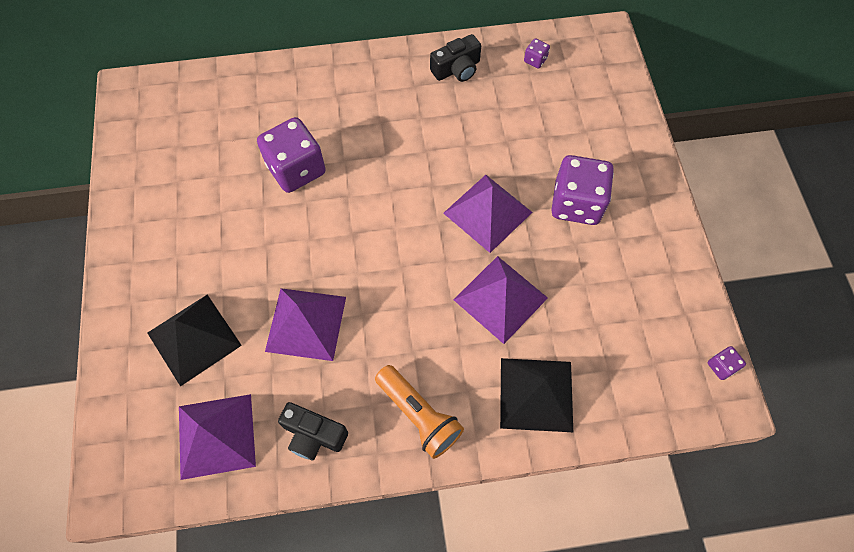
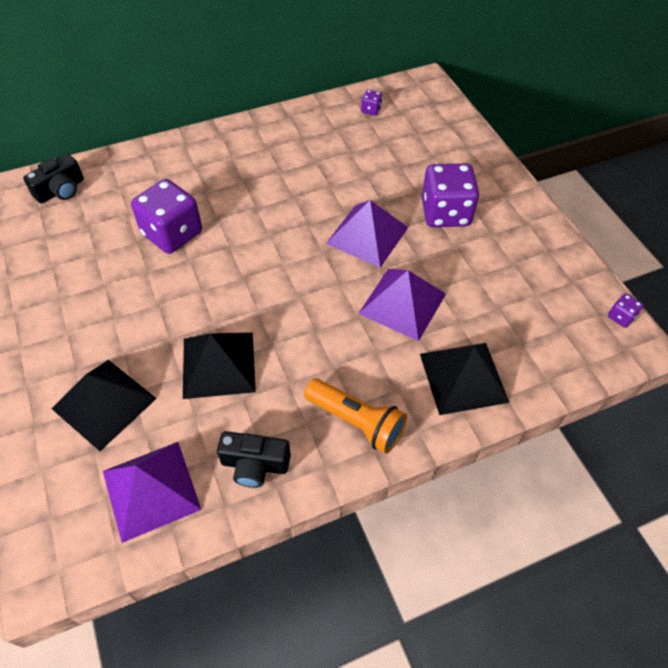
camera: 15 degrees left, 10 degrees down
(306, 324) = (218, 364): purple pyramid -> black pyramid
(457, 69) = (302, 128): black camera -> black camera (61, 190)

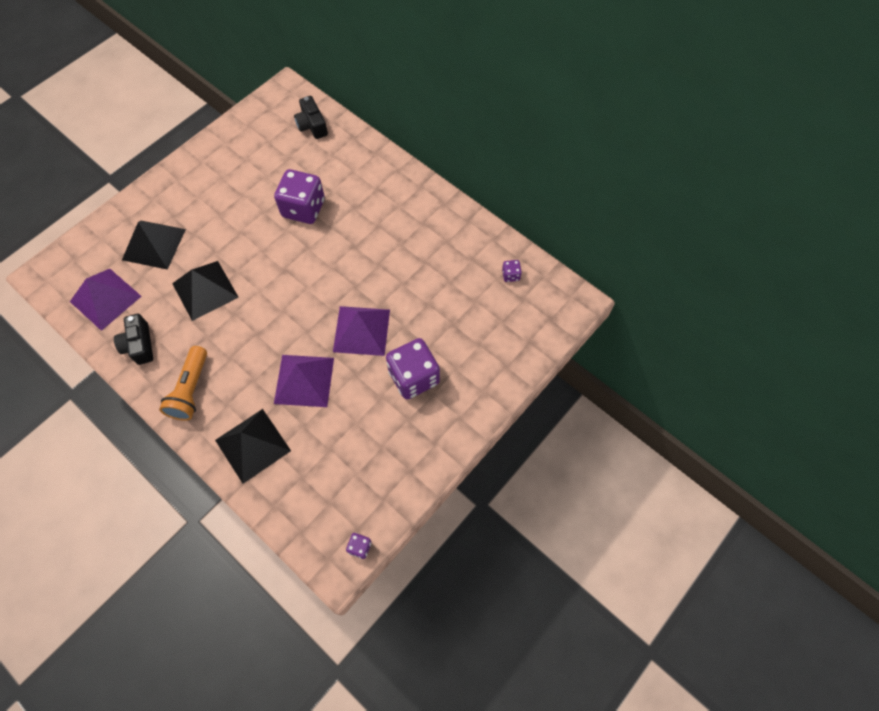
camera: 65 degrees right, 10 degrees up
(61, 190) = (312, 125): black camera -> black camera turned 45 degrees clockwise

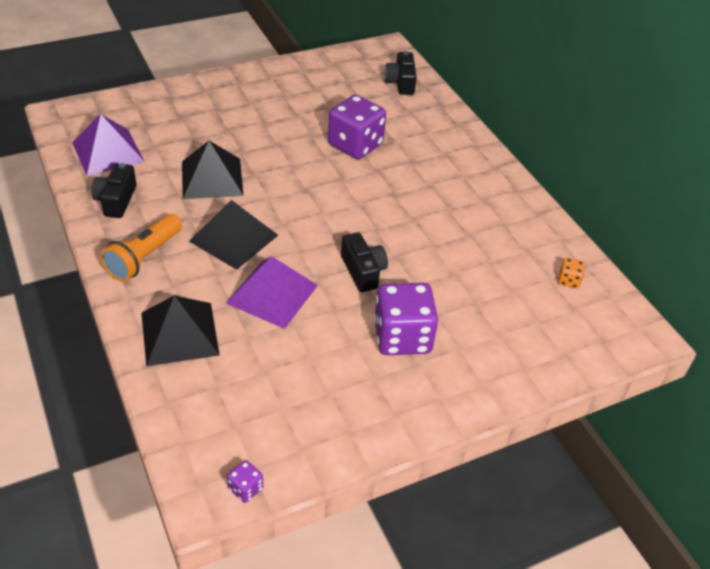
camera: 20 degrees right, 20 degrees down
(154, 244) = (183, 125): black pyramid -> black pyramid (234, 238)
(361, 330) = (363, 271): purple pyramid -> black camera
(510, 275) = (568, 280): purple dice -> orange dice

